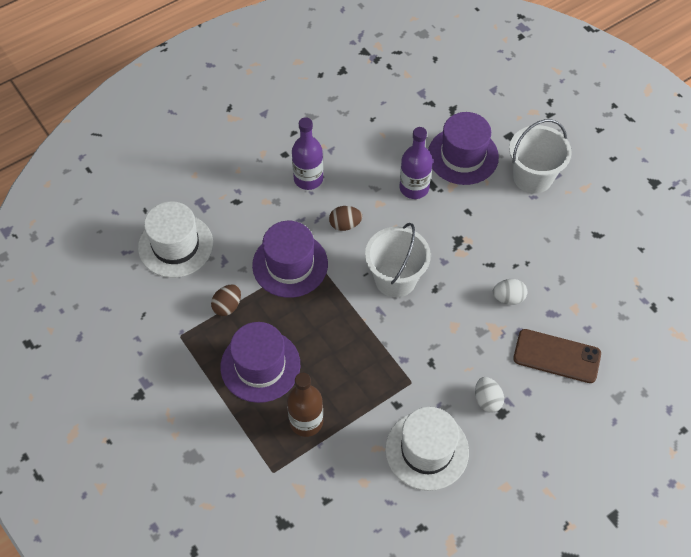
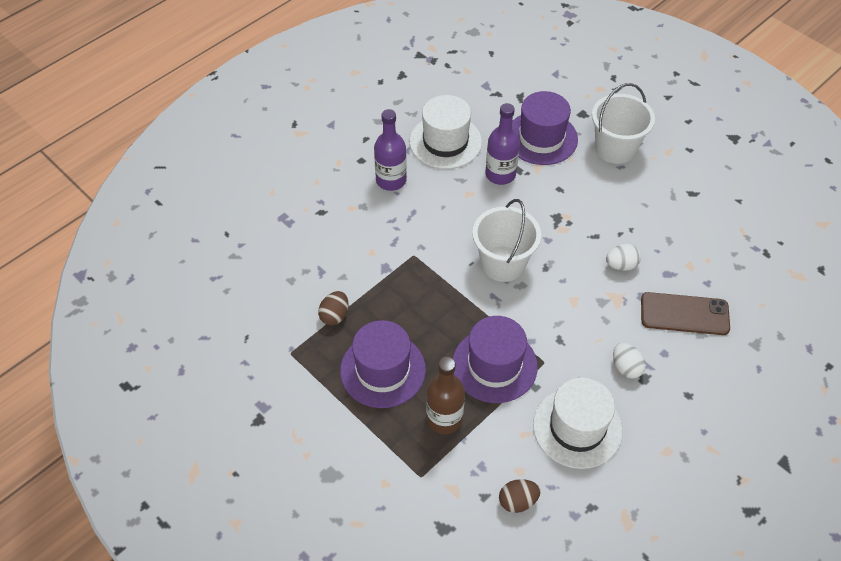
camera: 10 degrees left, 5 degrees down
(175, 245) = (267, 263): white hat -> white hat (445, 142)
(290, 264) = (391, 265): purple hat -> purple hat (494, 365)
(345, 225) = (439, 219): brown egg -> brown egg (517, 501)

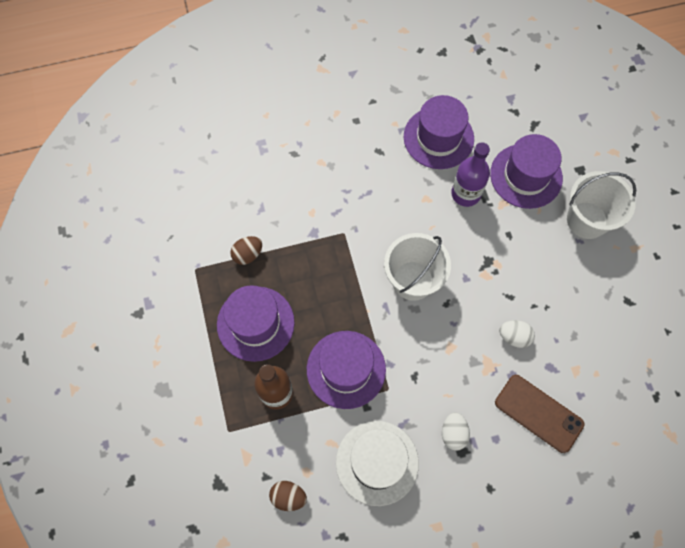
camera: 30 degrees right, 15 degrees up
(391, 180) = (369, 152): purple bottle -> none
(445, 142) = (438, 138): white hat -> purple hat

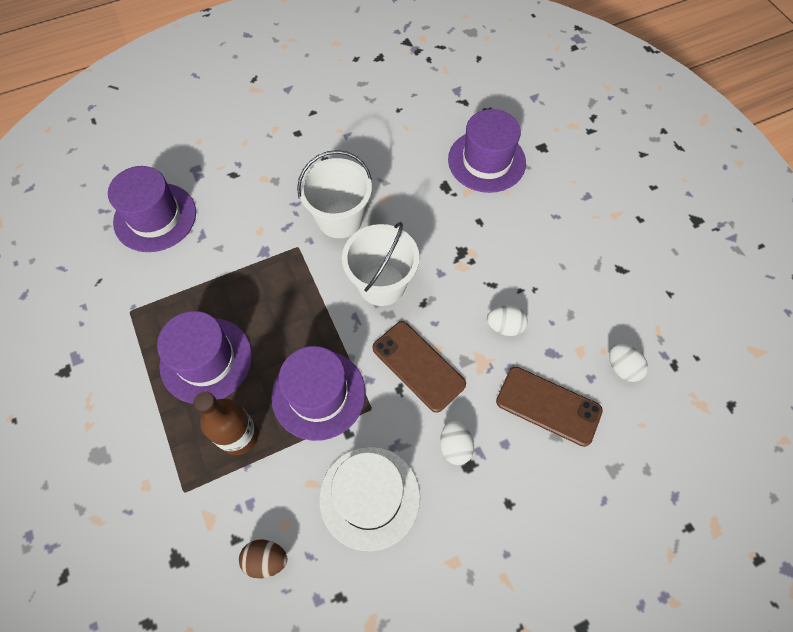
camera: 10 degrees left, 5 degrees down
(248, 254) = (190, 286): brown egg -> none
(433, 359) = (418, 366): none -> brown phone
(438, 138) = (388, 137): purple hat -> purple hat (155, 217)
(465, 194) = (426, 187): purple bottle -> none
(587, 220) = (559, 194): white bucket -> white bucket (340, 219)
(609, 391) = (622, 368): none -> white egg

